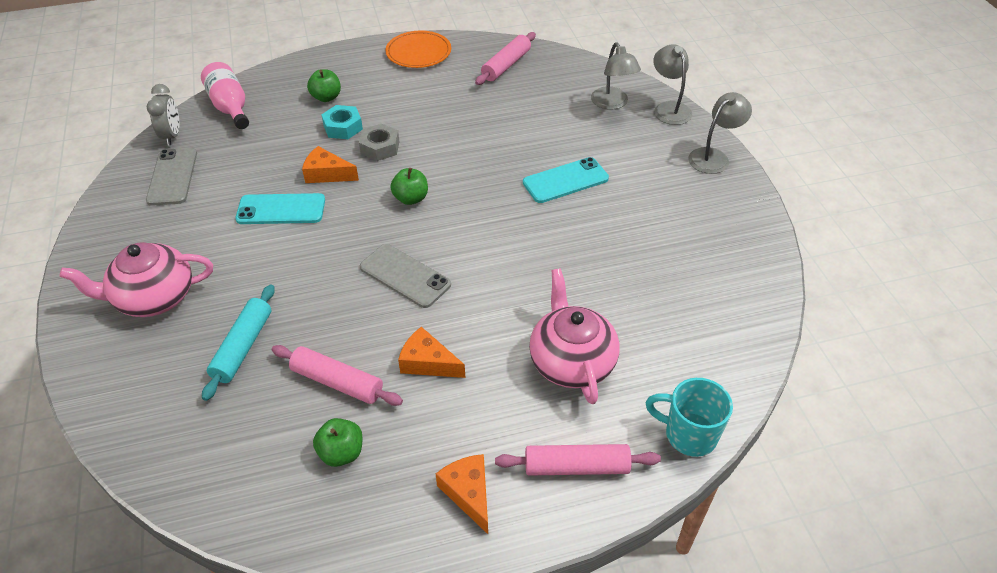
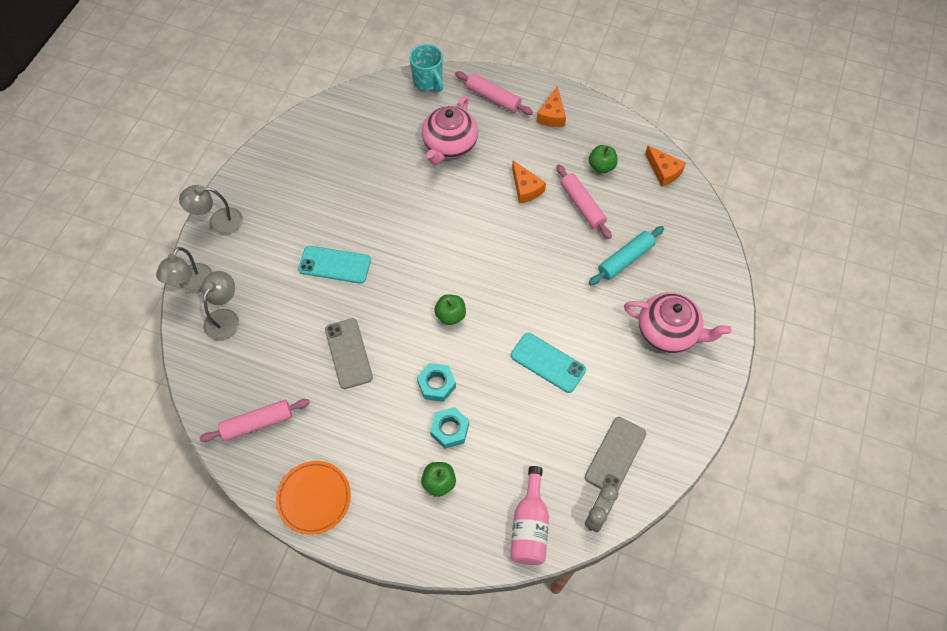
camera: 145 degrees left, 15 degrees up
(327, 174) = (494, 380): orange cheese -> orange cheese (663, 171)
(380, 147) = (436, 384): grey nut -> turquoise nut
(405, 276) = (499, 252): grey phone -> grey phone (348, 353)

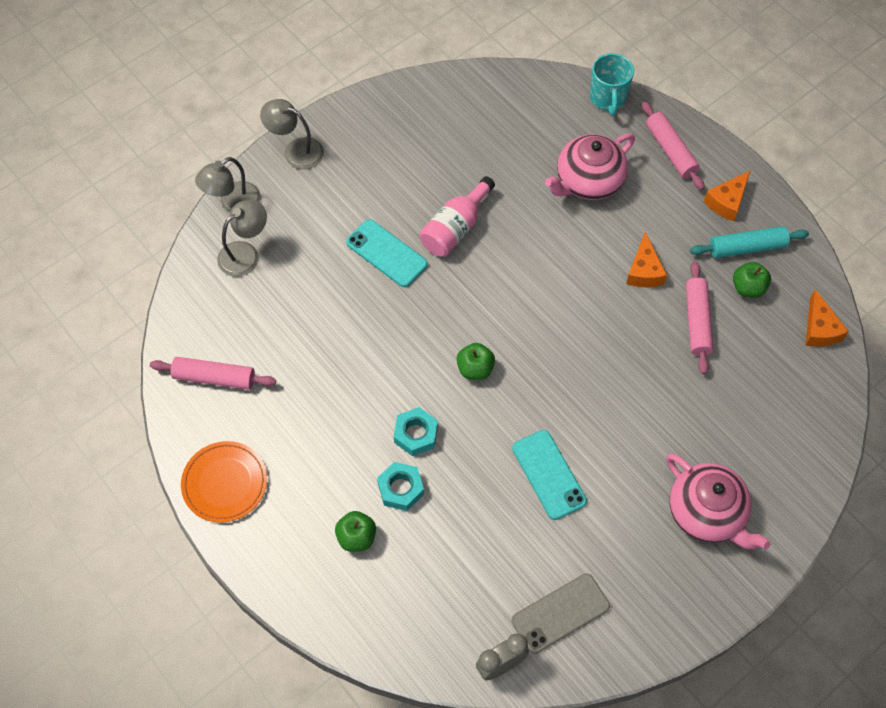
camera: 30 degrees right, 0 degrees up
(348, 353) = (345, 354): grey phone -> none
(529, 526) = (422, 634): pink bottle -> pink bottle (455, 228)
(625, 259) = (709, 407): turquoise rolling pin -> turquoise rolling pin (747, 247)

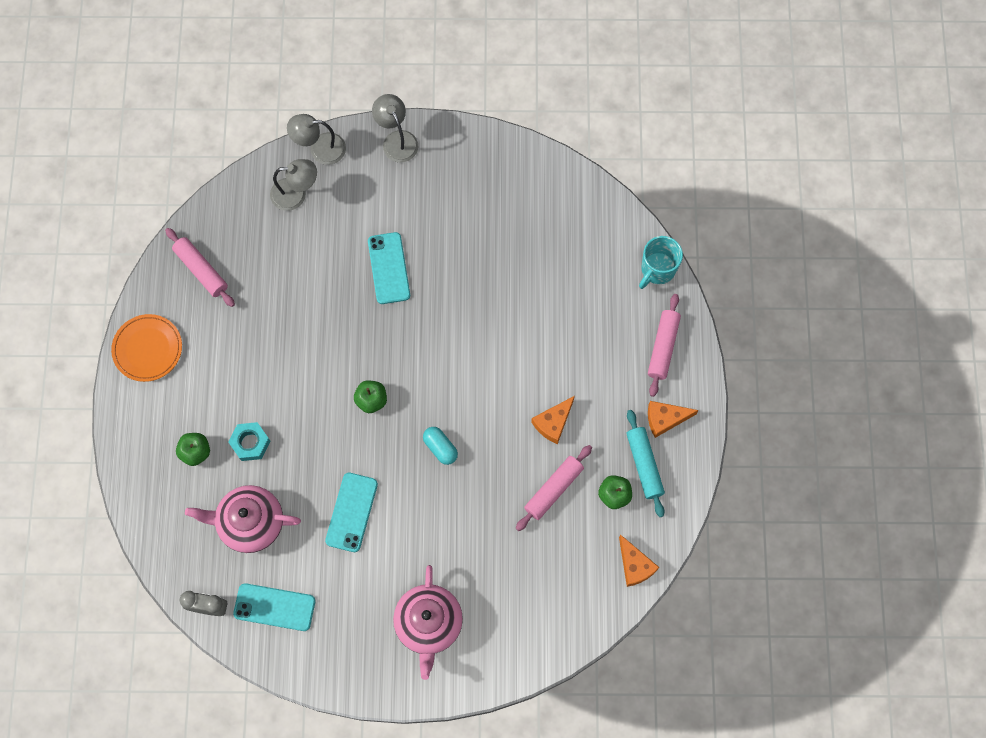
camera: 40 degrees right, 10 degrees up
(416, 434) = (292, 414): turquoise nut -> none
(455, 228) = (452, 286): pink bottle -> none
(560, 613) = (274, 607): grey phone -> turquoise phone
(572, 361) = (440, 448): none -> turquoise capsule
(588, 181) = (579, 324): pink teapot -> pink teapot (250, 523)
(747, 247) = (644, 465): turquoise rolling pin -> turquoise rolling pin turned 45 degrees clockwise
(819, 329) = (635, 565): orange cheese -> orange cheese turned 60 degrees counterclockwise

